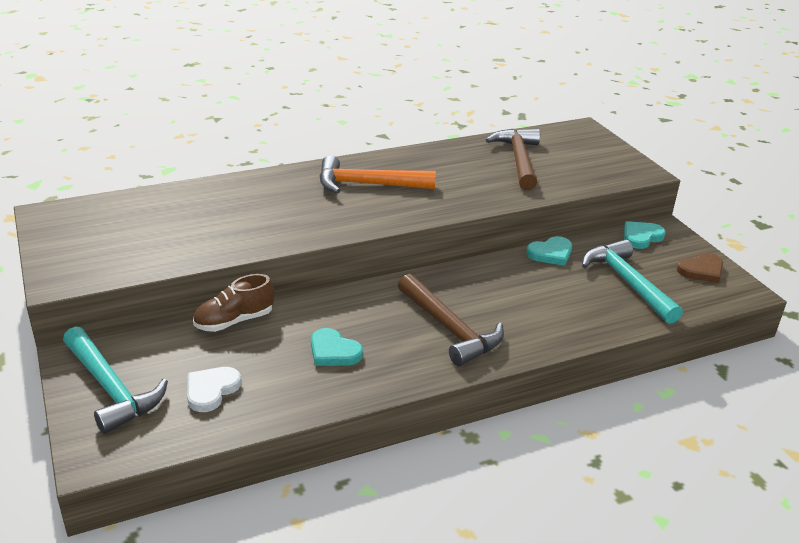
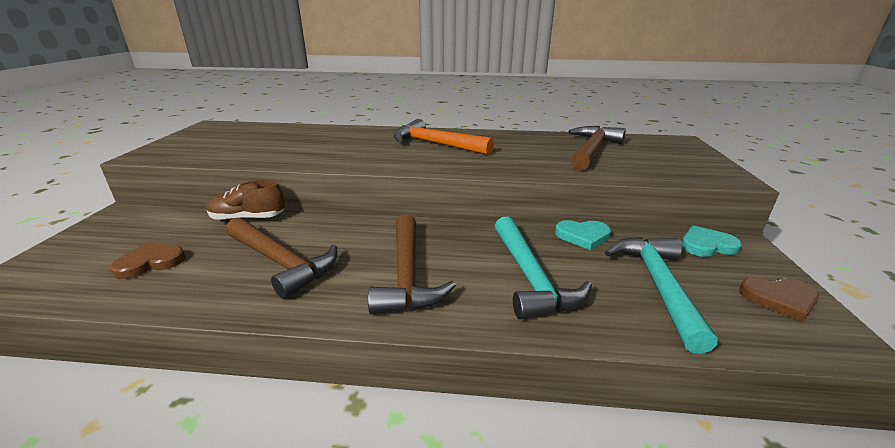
camera: 30 degrees right, 5 degrees down
(111, 388) = (99, 239): turquoise hammer -> turquoise hammer (530, 277)
(211, 390) = (150, 262): white heart -> brown heart
(333, 351) = (281, 262): turquoise heart -> brown hammer

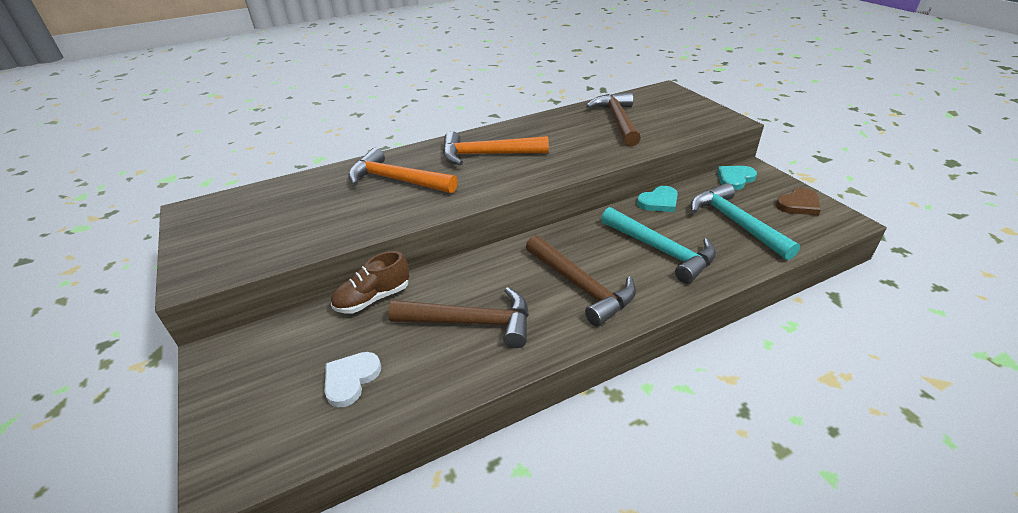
camera: 30 degrees left, 10 degrees up
(150, 262) = (351, 379): brown heart -> white heart
(346, 142) = (396, 180): none -> orange hammer

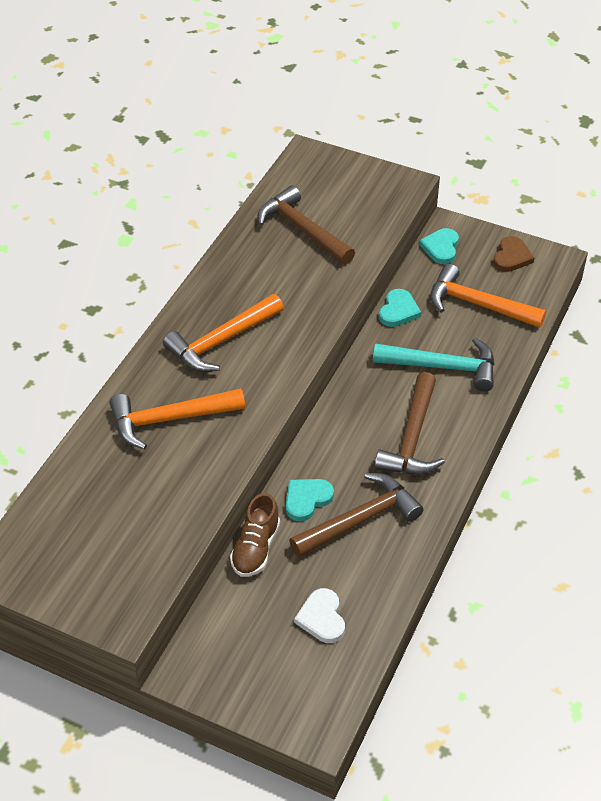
camera: 40 degrees left, 10 degrees up
(449, 286) = (307, 499): none -> turquoise heart
(581, 286) = (412, 438): brown hammer -> brown hammer turned 90 degrees clockwise
(735, 223) = (477, 304): turquoise hammer -> orange hammer

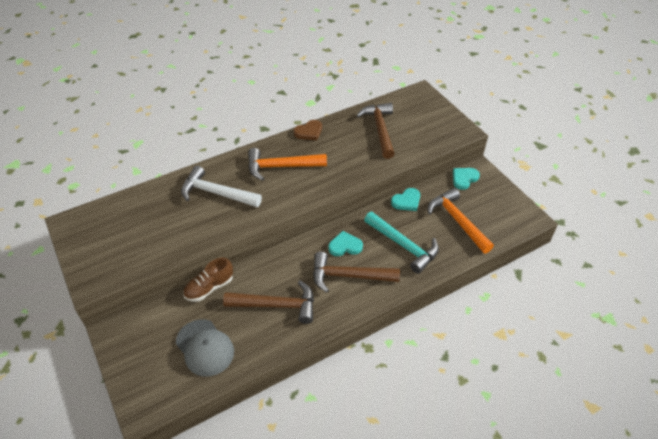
camera: 35 degrees right, 0 degrees up
(169, 420) = (216, 193): orange hammer -> white hammer
(307, 499) = (260, 277): turquoise heart -> turquoise heart (345, 246)
(322, 618) = (205, 347): white heart -> grey cap
(412, 438) = (348, 276): brown hammer -> brown hammer turned 45 degrees clockwise
(511, 257) = (504, 204): brown heart -> brown heart (309, 132)

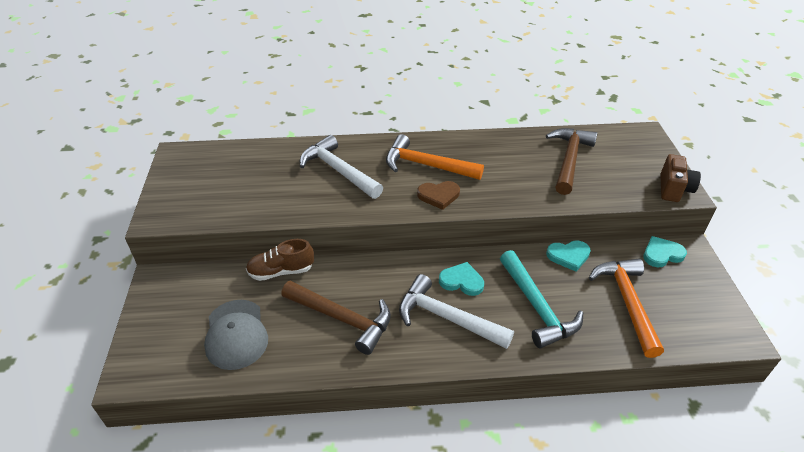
camera: 25 degrees right, 5 degrees down
(309, 132) = (480, 139): brown heart -> brown heart (439, 196)
(348, 276) = (446, 318): brown hammer -> white hammer
(457, 130) = (673, 189): none -> brown camera

